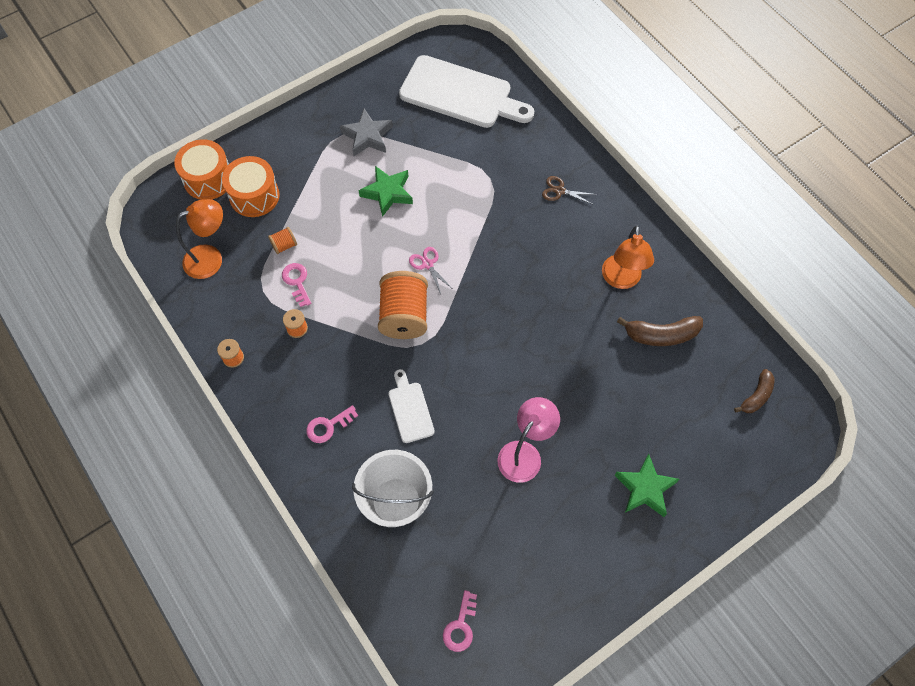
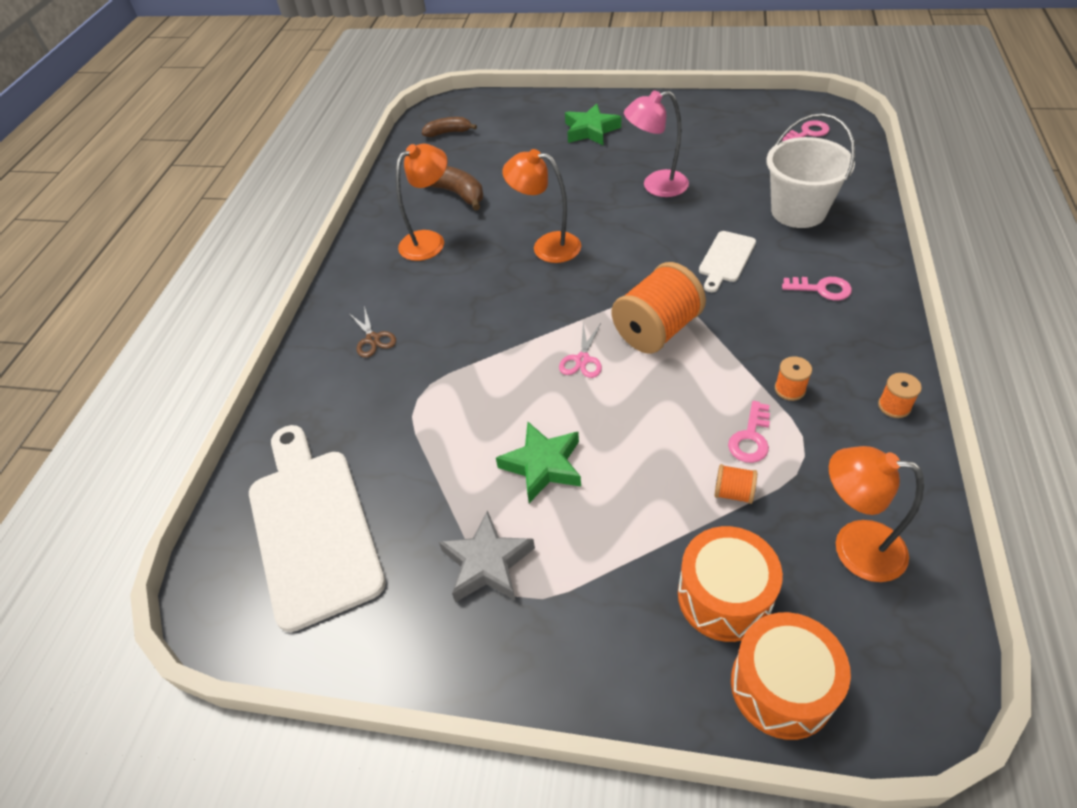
camera: 130 degrees left, 15 degrees down
(539, 333) = (547, 246): none -> orange lamp

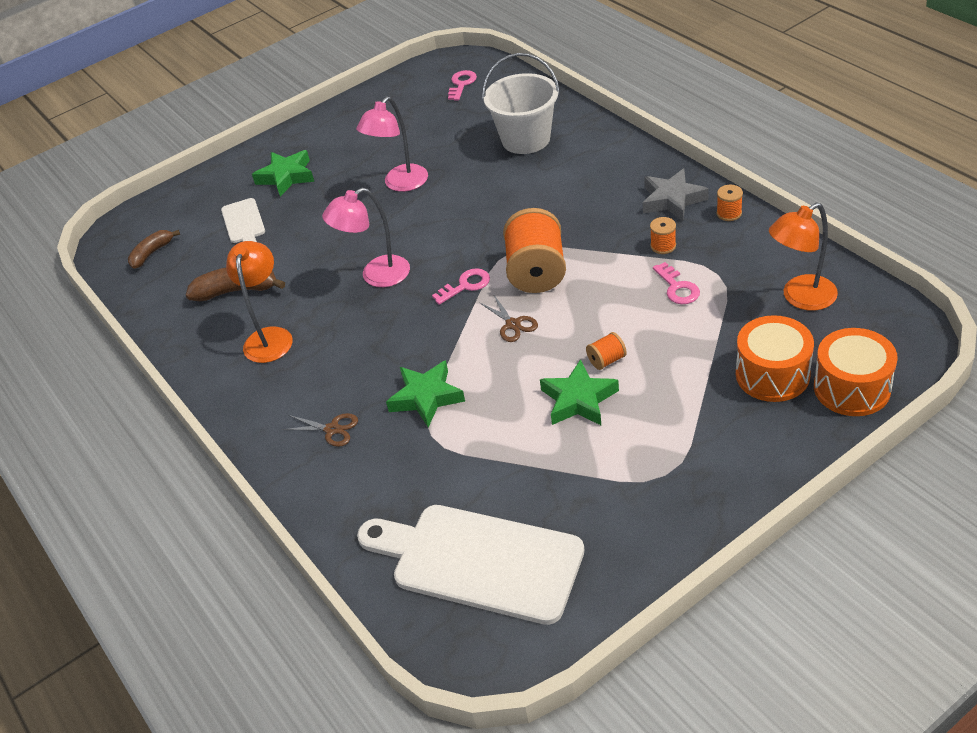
camera: 45 degrees left, 5 degrees down
(452, 367) = (426, 397): none -> green star
(487, 563) = (624, 475): grey star -> grey star (672, 200)
(547, 246) = (376, 276): orange lamp -> pink lamp
(582, 359) = (513, 324): pink scissors -> brown scissors
(725, 259) = (520, 199): white cutting board -> white cutting board (243, 223)
(733, 493) = (707, 322): orange spool -> orange spool (606, 360)
(821, 289) = (604, 177): pink key -> pink key (465, 285)

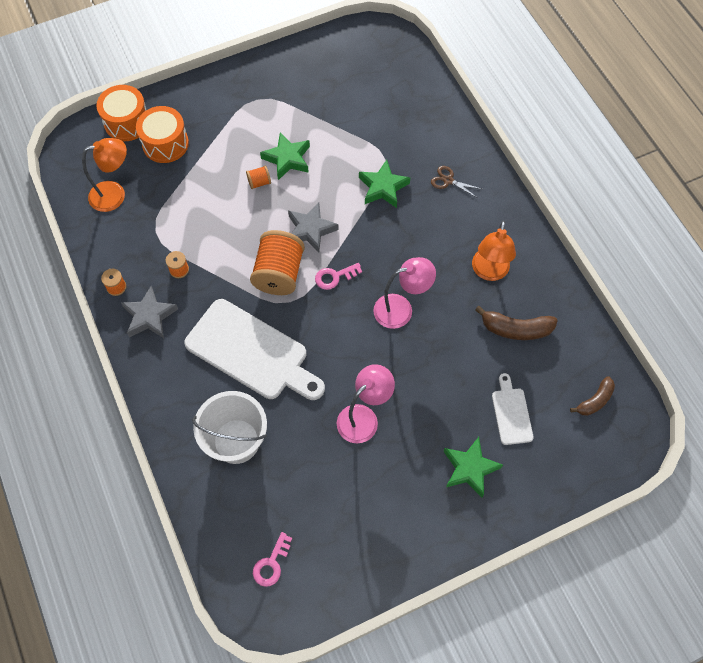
camera: 175 degrees left, 20 degrees up
(478, 561) = (374, 78): white cutting board -> white cutting board (251, 352)
(513, 324) = (310, 230): brown scissors -> grey star
(677, 288) = (188, 227): pink key -> none

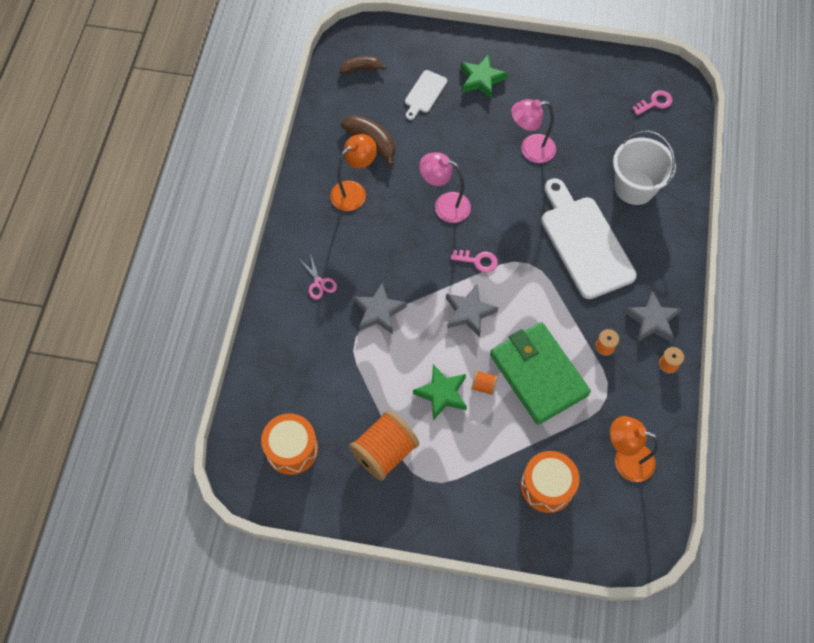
camera: 145 degrees left, 0 degrees up
(127, 122) = (572, 538): orange drum -> orange drum (292, 449)
(221, 215) = (538, 374): none -> green wallet
(279, 273) = (521, 291): orange spool -> orange spool (384, 452)
(383, 187) = (379, 312): green star -> grey star
(448, 180) = (319, 283): brown scissors -> pink scissors

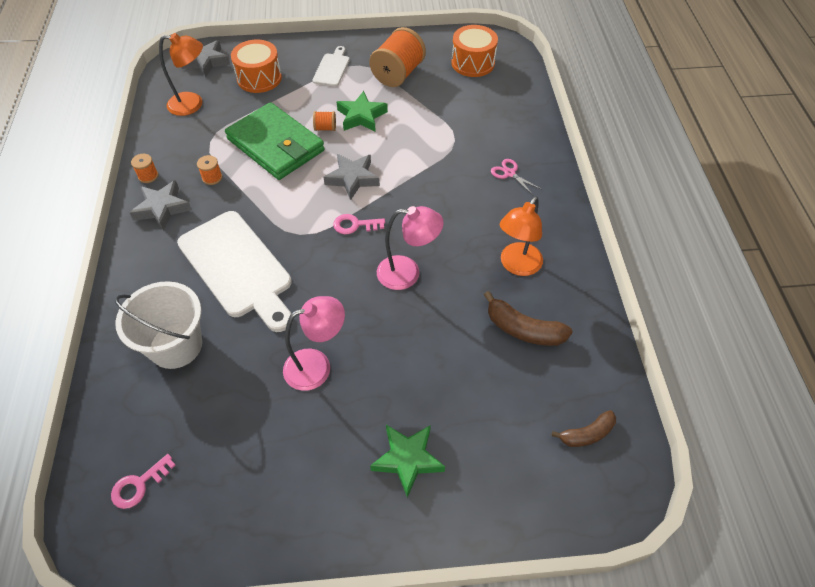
camera: 165 degrees right, 10 degrees down
(379, 312) = (441, 162): grey star -> grey star (206, 62)
(424, 93) = (482, 415): white cutting board -> white cutting board (332, 68)

